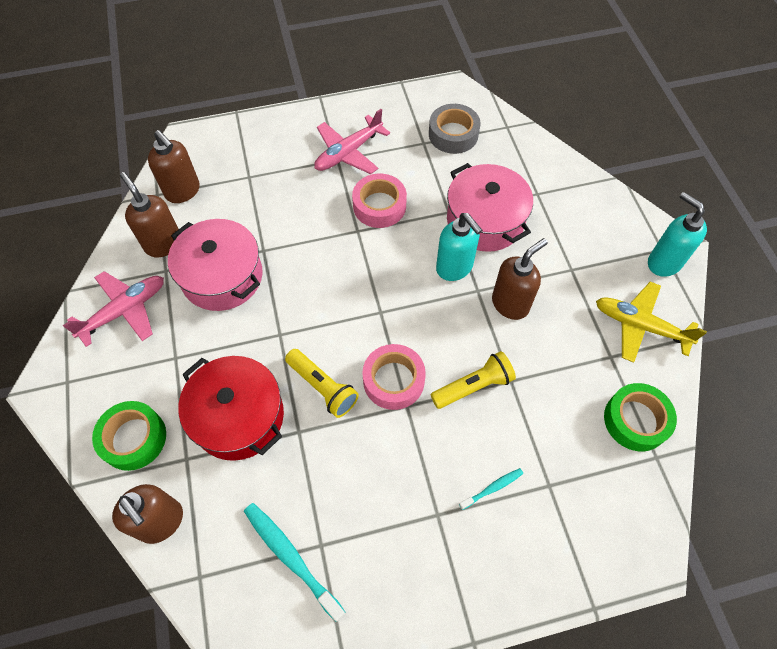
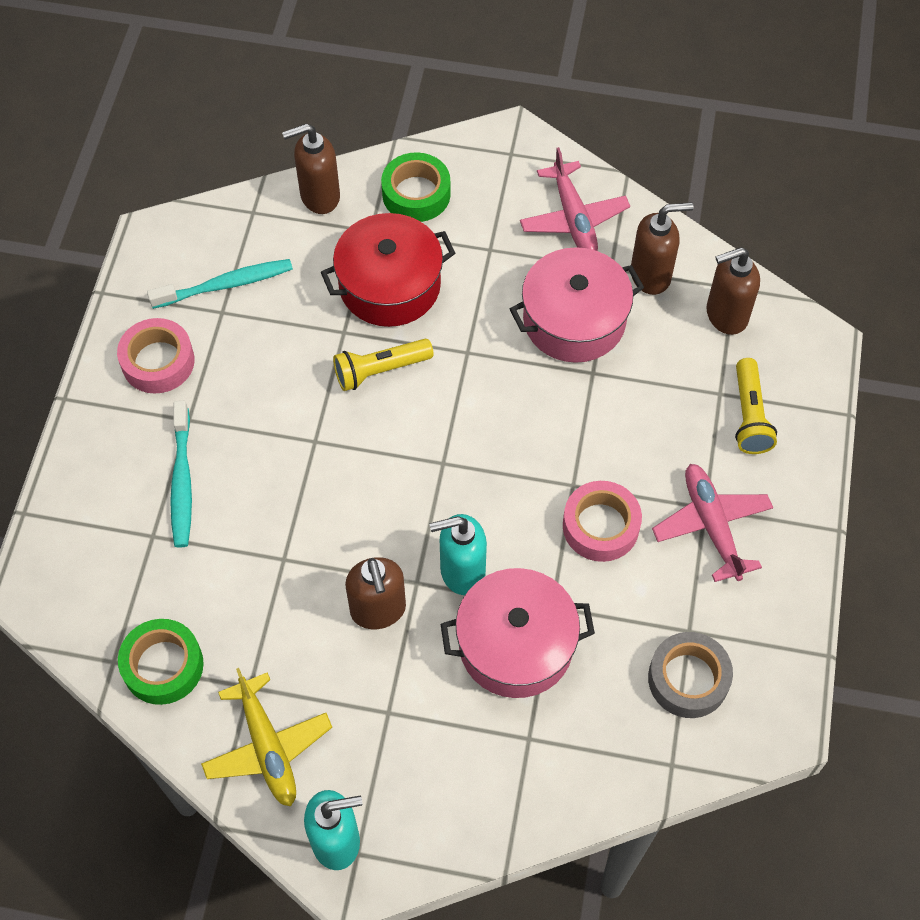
camera: 115 degrees right, 0 degrees up
(393, 380) = (350, 440): pink tape -> pink tape (158, 362)
(473, 386) = (298, 516): yellow flashlight -> yellow flashlight (749, 415)
(492, 488) = (182, 480): turquoise toothbrush -> turquoise toothbrush, size x1.87
(640, 326) = (267, 747): yellow plane -> yellow plane turned 105 degrees clockwise

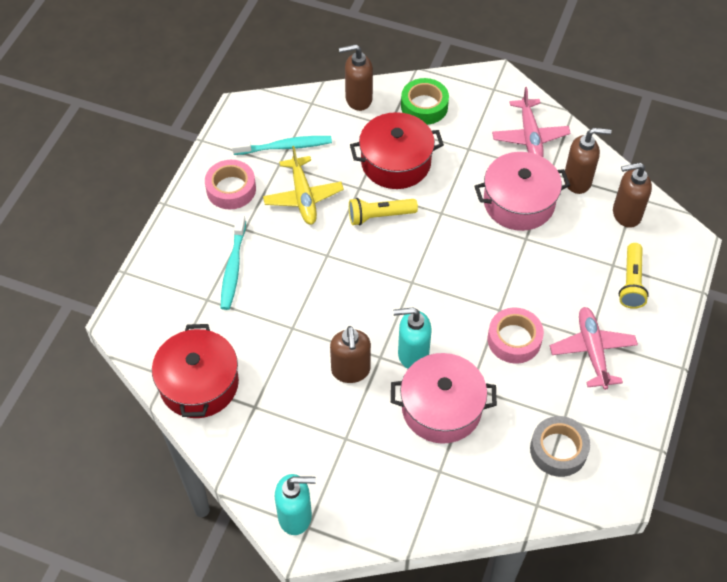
camera: 10 degrees right, 5 degrees down
(163, 666) = (199, 384): green tape -> red pot
(267, 747) = (260, 448): yellow plane -> yellow plane (303, 197)

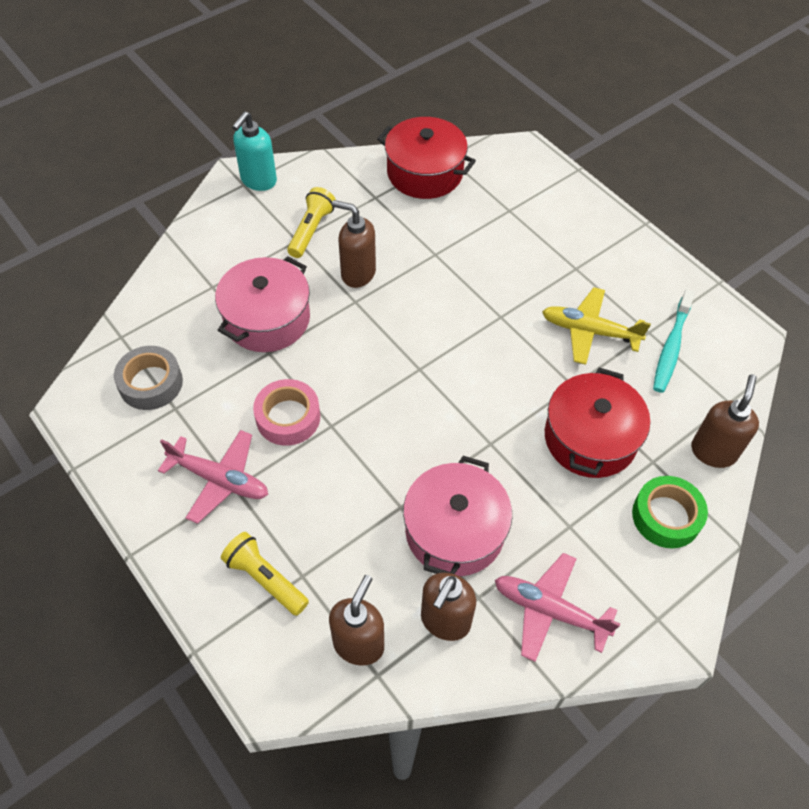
camera: 120 degrees right, 0 degrees up
(231, 189) = (635, 278): pink tape -> none
(233, 267) = (533, 241): turquoise toothbrush -> none
(380, 216) = (522, 384): yellow flashlight -> yellow flashlight (311, 230)
(412, 354) = (338, 326): turquoise soap dispenser -> none

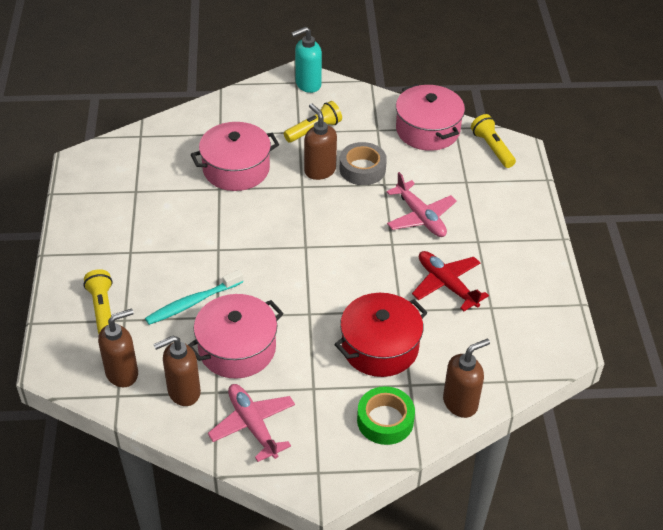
camera: 35 degrees right, 10 degrees down
(151, 383) = (134, 170): grey tape -> grey tape (362, 169)
(220, 480) = (125, 243): pink plane -> pink plane (420, 217)
(288, 417) = (196, 231): pink tape -> none
(425, 173) = (427, 130): red pot -> pink pot
(501, 162) = (492, 148): none -> yellow flashlight
(589, 331) = (446, 284): yellow plane -> red plane
(671, 347) = (498, 325): turquoise toothbrush -> turquoise toothbrush (193, 302)

